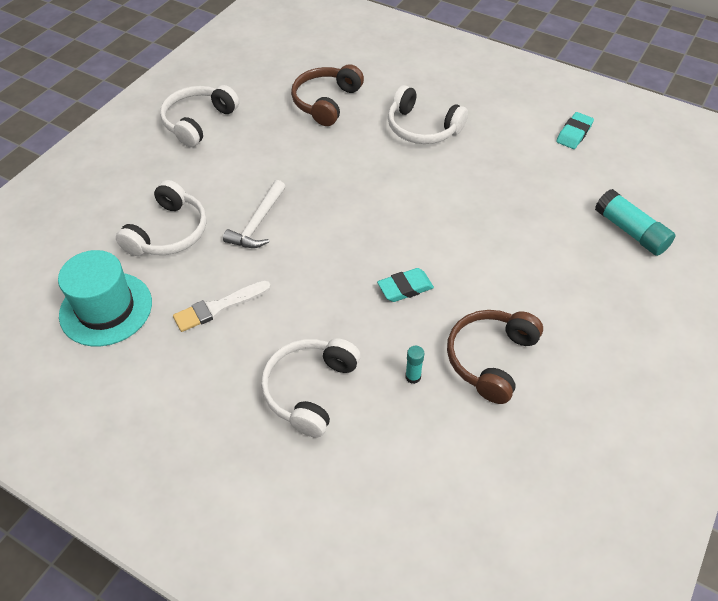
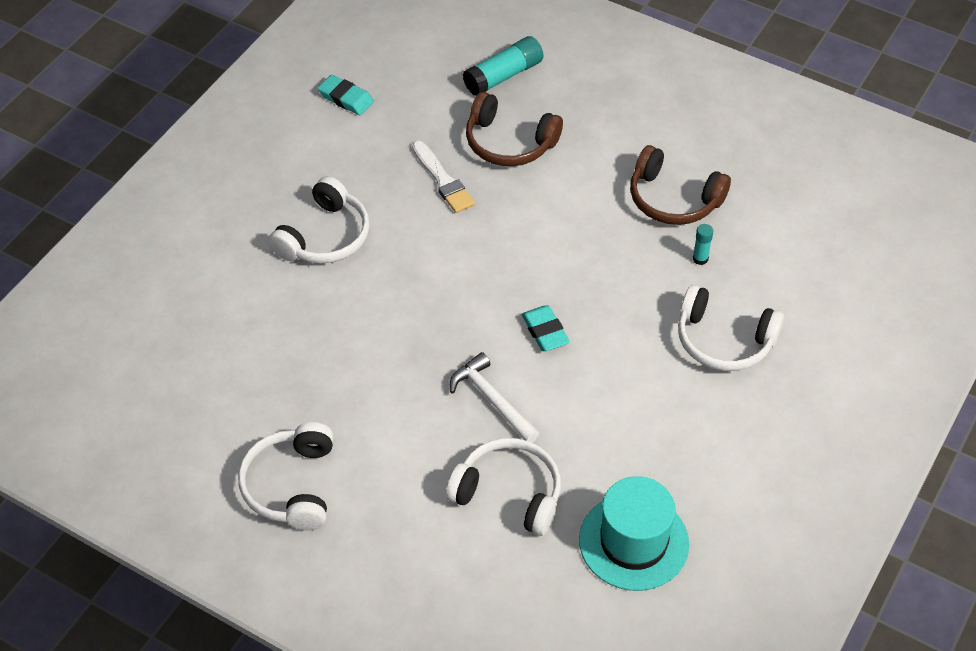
camera: 90 degrees left, 0 degrees up
(198, 122) = (291, 485): white headphones -> white headphones turned 60 degrees clockwise
(219, 307) = (624, 428): white brush -> white brush (443, 180)
(258, 223) = (492, 400): white hammer -> white hammer turned 150 degrees counterclockwise
(326, 102) = (261, 337): brown headphones -> brown headphones (509, 143)
(405, 288) = (588, 261): turquoise eraser -> turquoise eraser (545, 331)

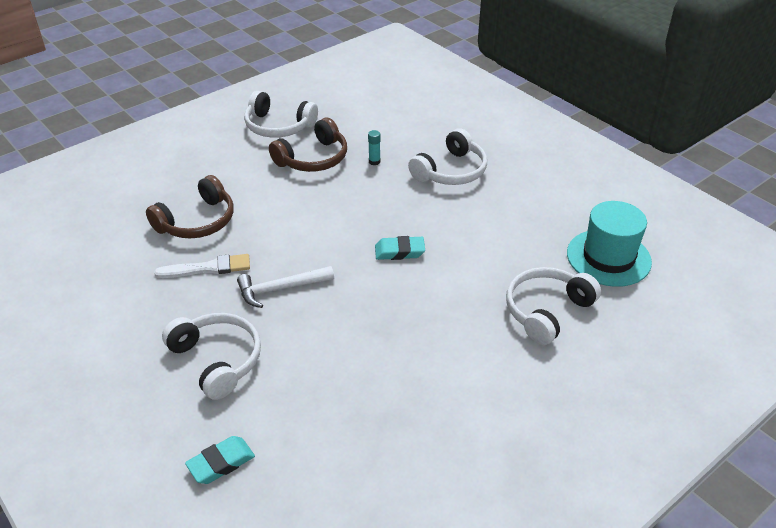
camera: 70 degrees left, 10 degrees down
(291, 485) = (494, 453): white headphones -> white headphones (278, 126)
(346, 98) = (63, 306): turquoise eraser -> turquoise eraser (221, 463)
(492, 400) = (452, 297): white hammer -> white hammer (281, 289)
(504, 76) = (124, 206): turquoise glue stick -> none

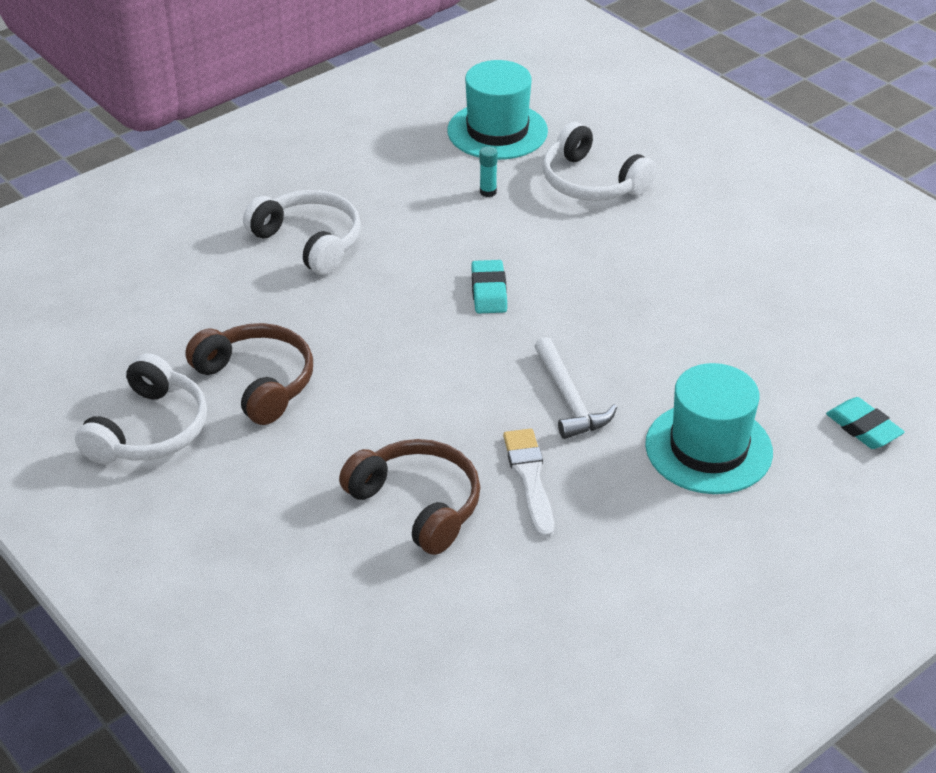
camera: 90 degrees left, 0 degrees up
(217, 360) = (708, 448): white headphones -> turquoise hat
(374, 162) = (275, 315): turquoise glue stick -> turquoise glue stick (488, 192)

